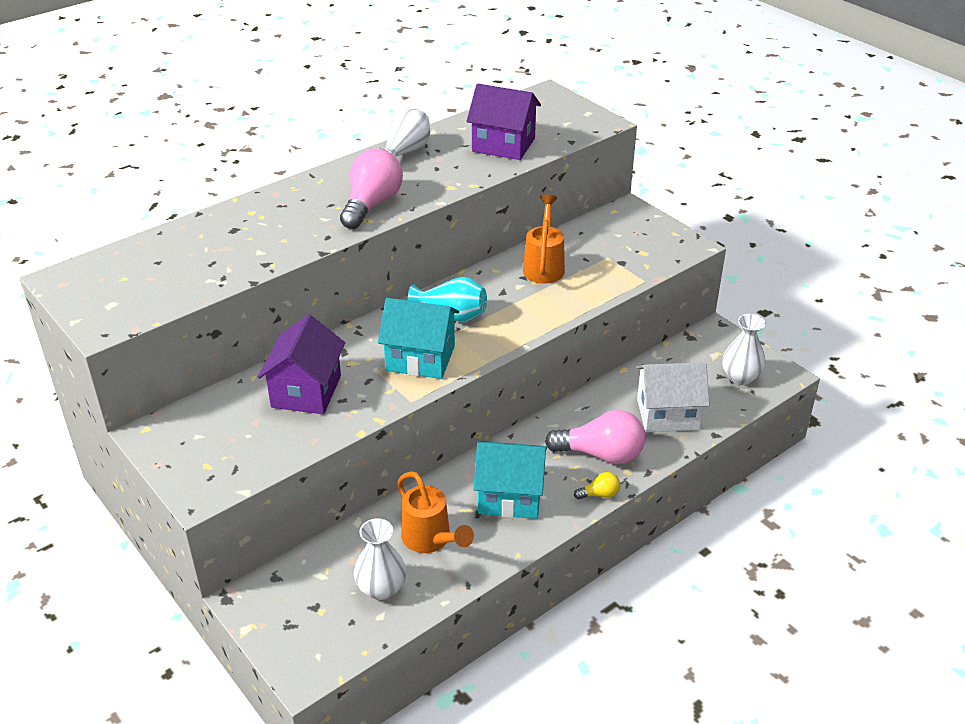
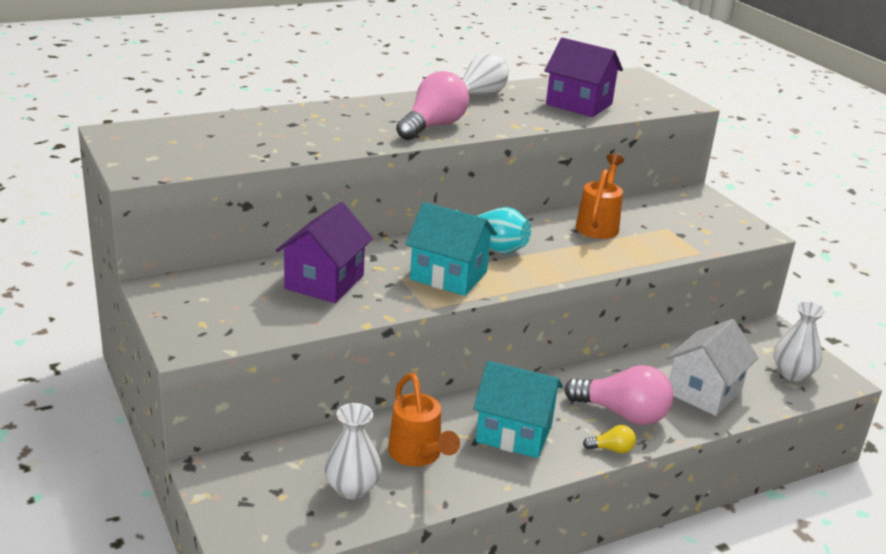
camera: 10 degrees right, 10 degrees down
(667, 414) = (704, 391): white house -> white house turned 60 degrees counterclockwise

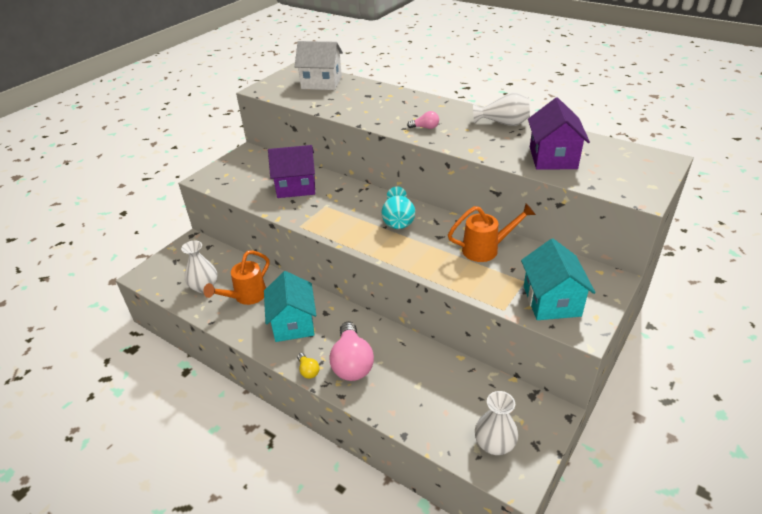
camera: 65 degrees right, 10 degrees up
(433, 126) = (425, 127): pink light bulb -> pink light bulb, size x0.46
(448, 276) = (344, 219): turquoise house -> turquoise house (551, 301)
(704, 391) = (416, 397): white house -> white house (321, 83)

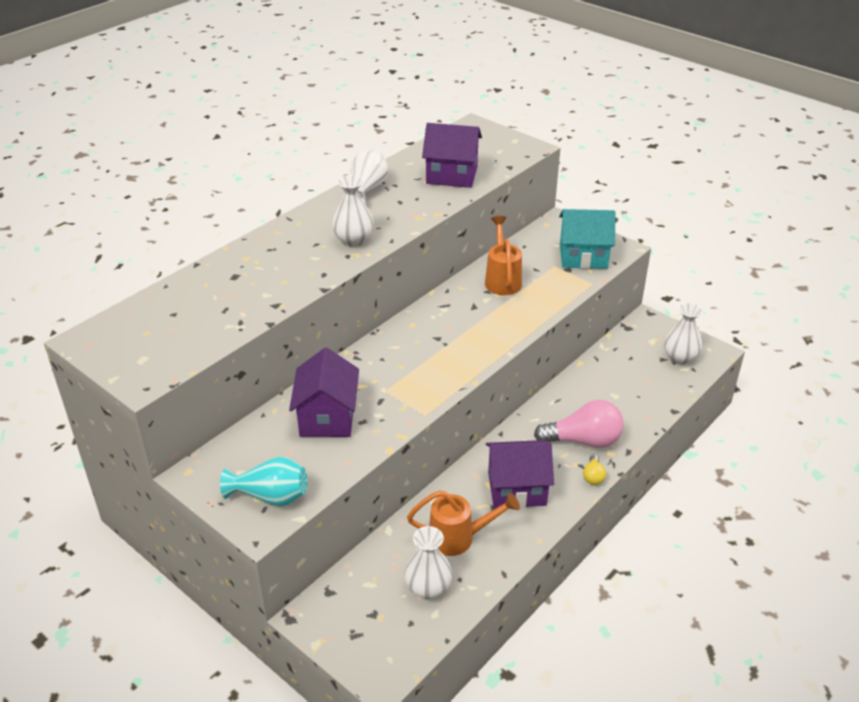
camera: 85 degrees left, 0 degrees up
(246, 297) = (459, 538): orange watering can -> orange watering can turned 45 degrees counterclockwise
(293, 323) = (517, 489): turquoise house -> purple house
(308, 371) = (593, 476): yellow light bulb -> yellow light bulb turned 120 degrees clockwise
(321, 83) = (161, 316): white house -> none
(398, 221) = (436, 332): turquoise vase -> turquoise vase (271, 496)
(425, 127) = (353, 240): pink light bulb -> white vase

